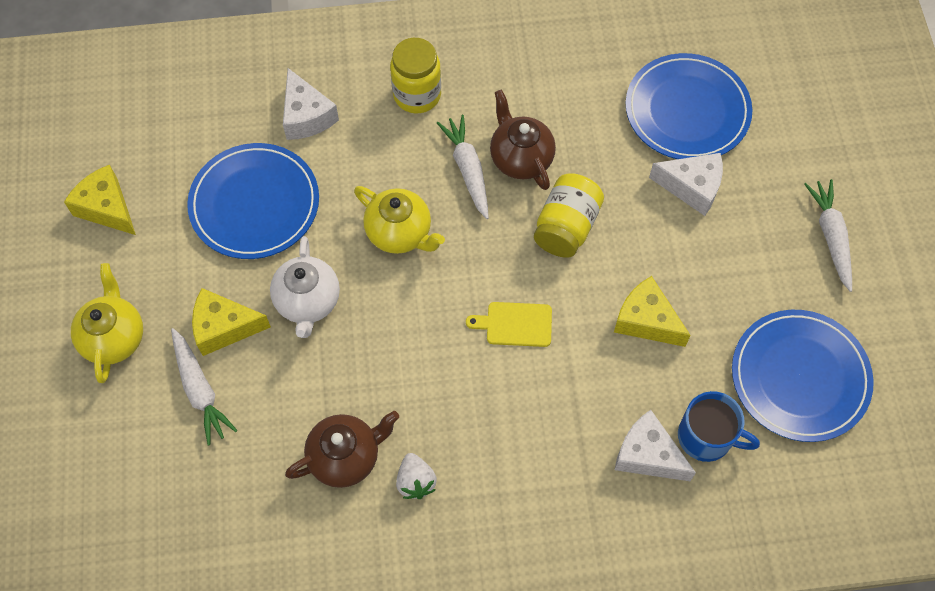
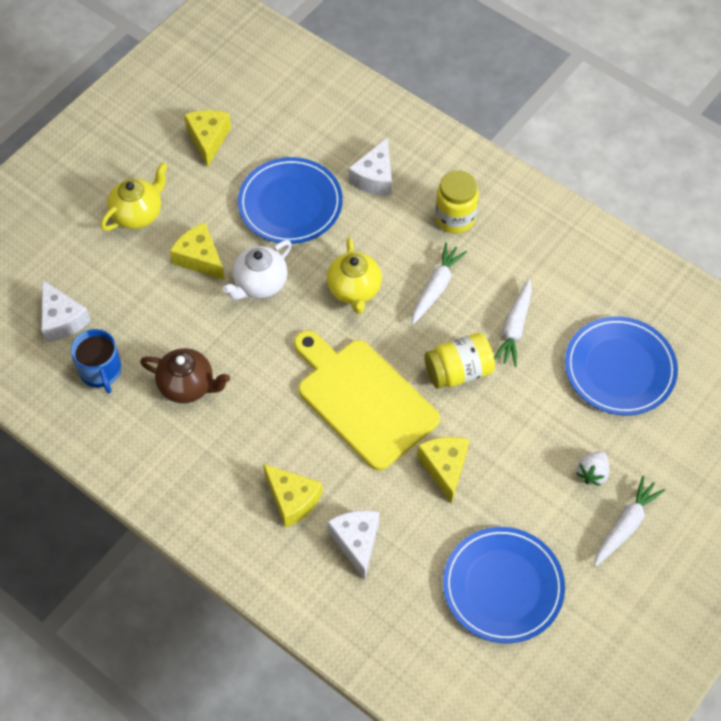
camera: 45 degrees right, 5 degrees down
(200, 390) = (151, 281): white carrot -> white carrot (514, 327)
(415, 481) = (210, 433): white strawberry -> white strawberry (592, 473)
(515, 324) = (363, 400): yellow cutting board -> yellow cutting board, size x2.38
(520, 158) = (476, 308): brown teapot -> none
(554, 471) = (292, 499): none -> yellow cheese
(692, 187) = (567, 416): white cheese -> white cheese (62, 320)
(706, 437) = (403, 565): blue mug -> blue mug (101, 371)

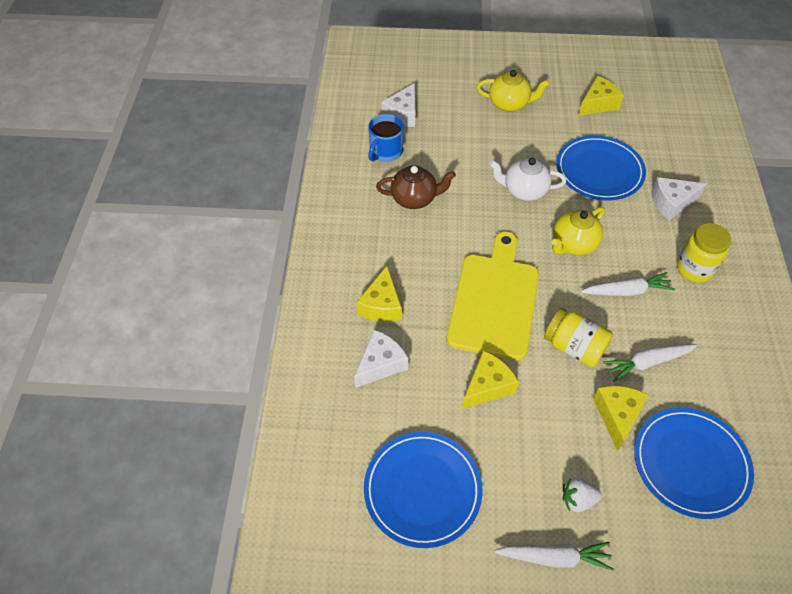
camera: 55 degrees right, 5 degrees down
(187, 386) = (414, 199): brown teapot -> brown teapot turned 75 degrees counterclockwise
(200, 258) = (510, 150): yellow cheese -> yellow cheese (617, 416)

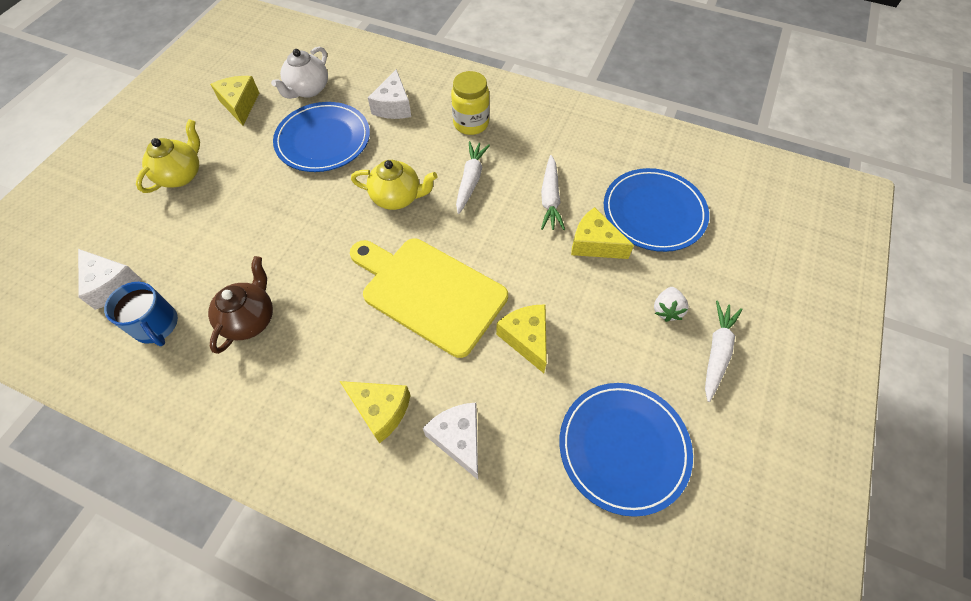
camera: 70 degrees left, 5 degrees up
(524, 191) = (307, 210): white teapot -> white teapot (308, 90)
(573, 244) = (397, 197): yellow teapot -> yellow teapot turned 60 degrees counterclockwise
(574, 347) = (512, 246): yellow jar -> none

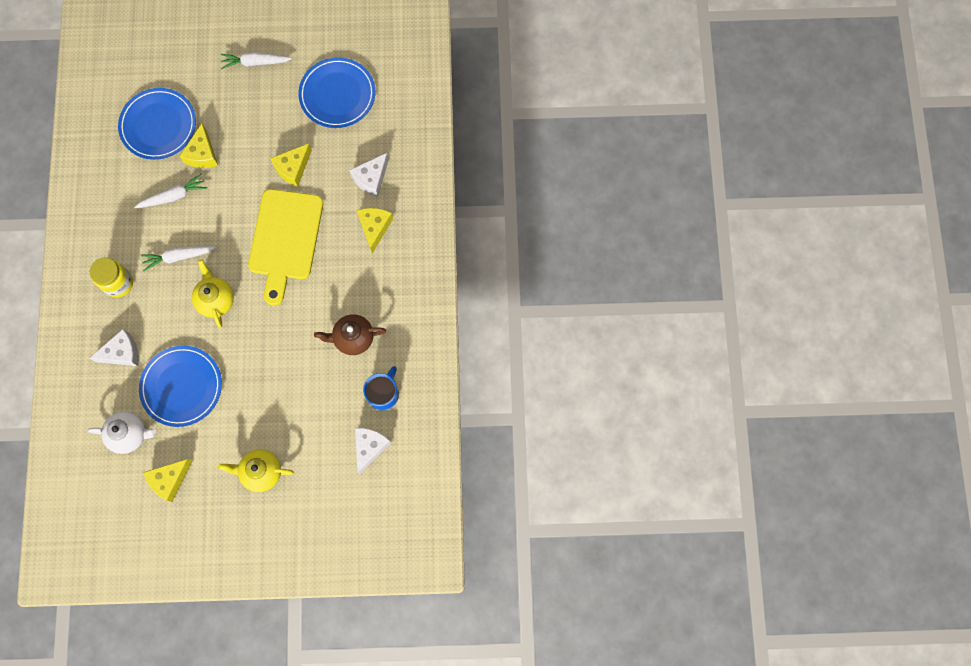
camera: 115 degrees left, 15 degrees up
(666, 310) = (237, 96): white strawberry -> none

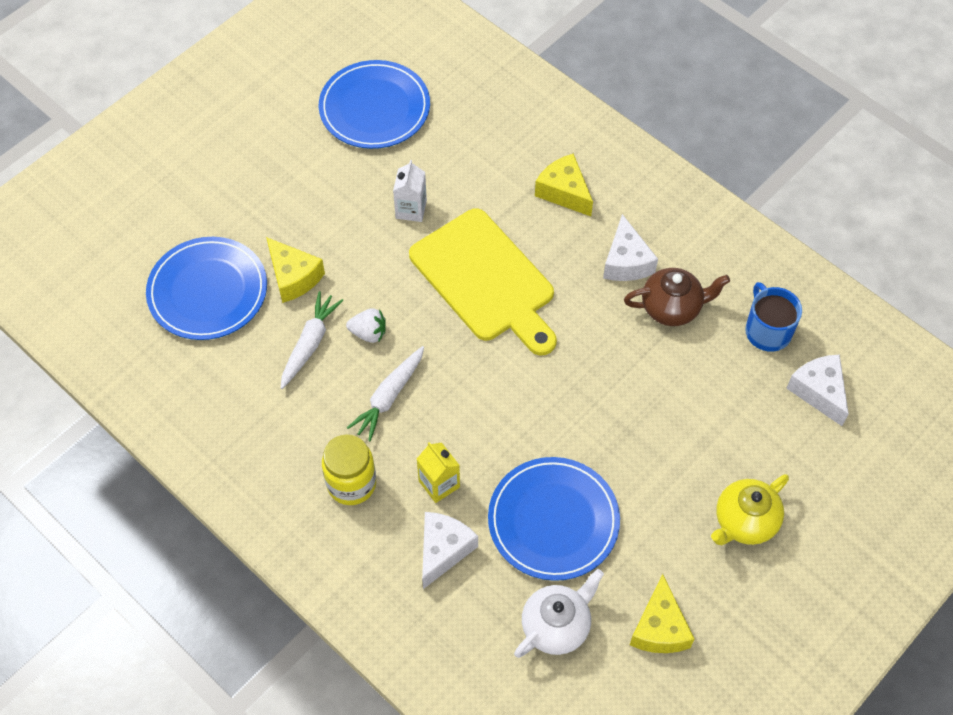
camera: 45 degrees left, 15 degrees down
(154, 320) = (439, 484): none -> yellow carton
(204, 216) = (368, 333): none -> white strawberry
(216, 300) = (483, 401): yellow teapot -> none
(255, 62) = (248, 148): white carrot -> none
(293, 168) = (411, 209): yellow cheese -> white carton
(353, 338) = (672, 308): brown teapot -> brown teapot turned 135 degrees counterclockwise
(371, 179) = (505, 152): white cheese -> white cheese (626, 262)

